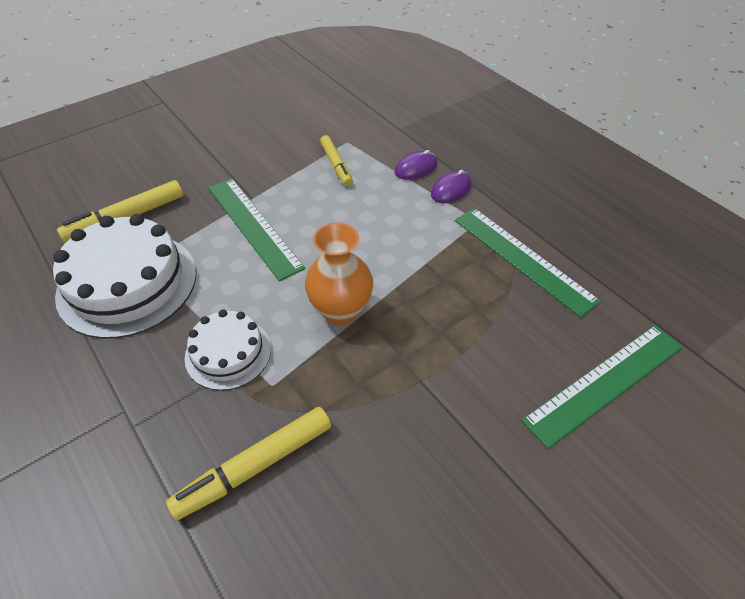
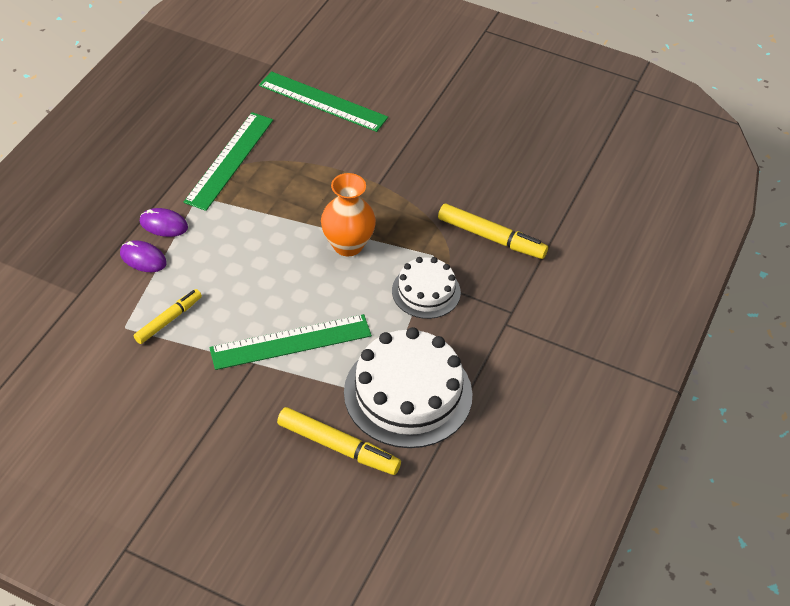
camera: 120 degrees left, 0 degrees up
(254, 226) = (291, 342): green ruler -> green ruler turned 45 degrees clockwise

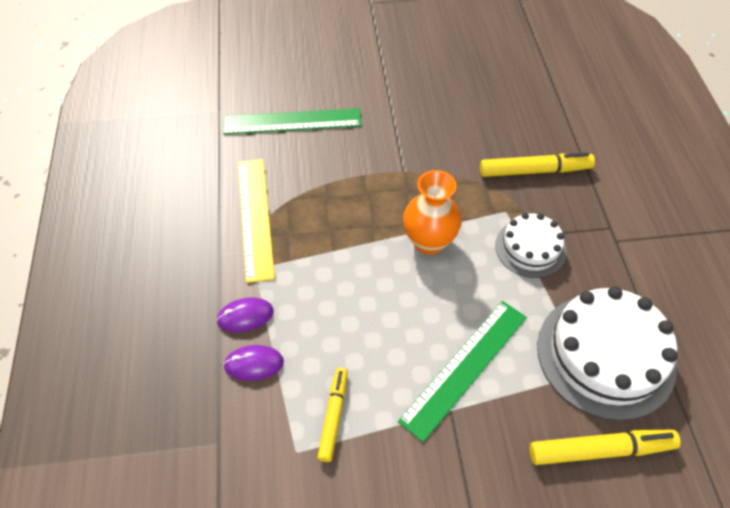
camera: 30 degrees left, 5 degrees up
(229, 160) = (255, 217): green ruler -> yellow ruler

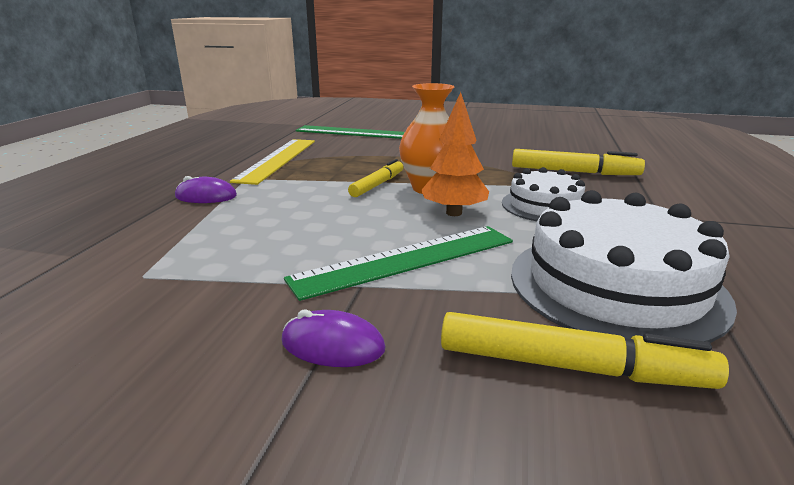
camera: 20 degrees right, 30 degrees down
(254, 364) = (177, 219): purple mouse -> purple mouse (332, 345)
(334, 416) = (215, 262): yellow marker -> yellow marker (377, 185)
(467, 283) = (454, 213): none -> orange tree

